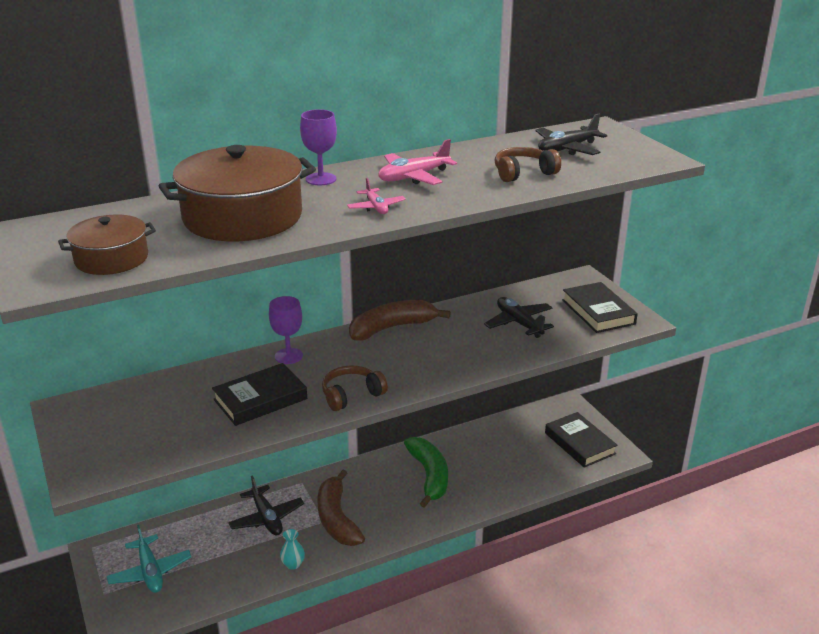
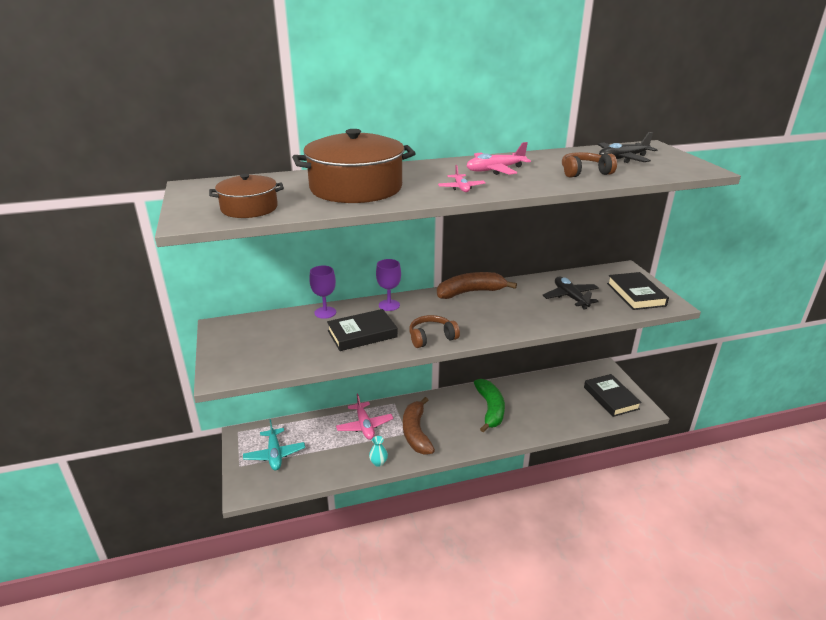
camera: 10 degrees right, 0 degrees up
(266, 518) = (364, 426): black plane -> pink plane
(321, 179) = (422, 167): purple goblet -> purple goblet (325, 312)

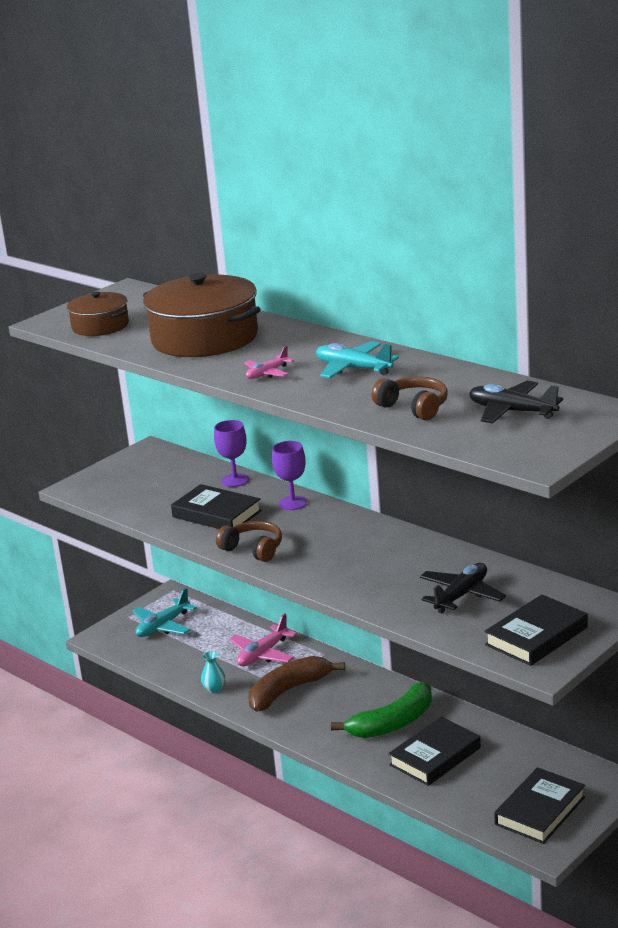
camera: 60 degrees right, 5 degrees down
(470, 292) = (386, 533): brown banana -> none
(495, 170) = (353, 369): pink plane -> turquoise plane
(535, 409) = (435, 756): none -> black book

